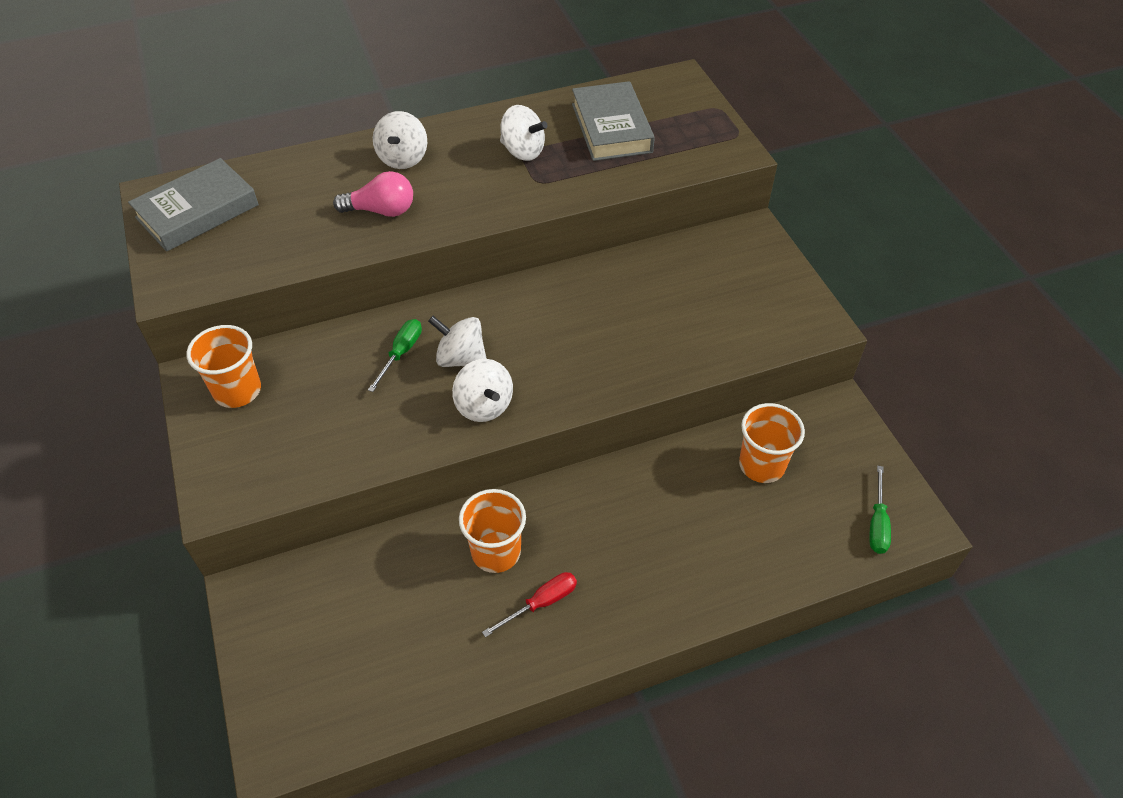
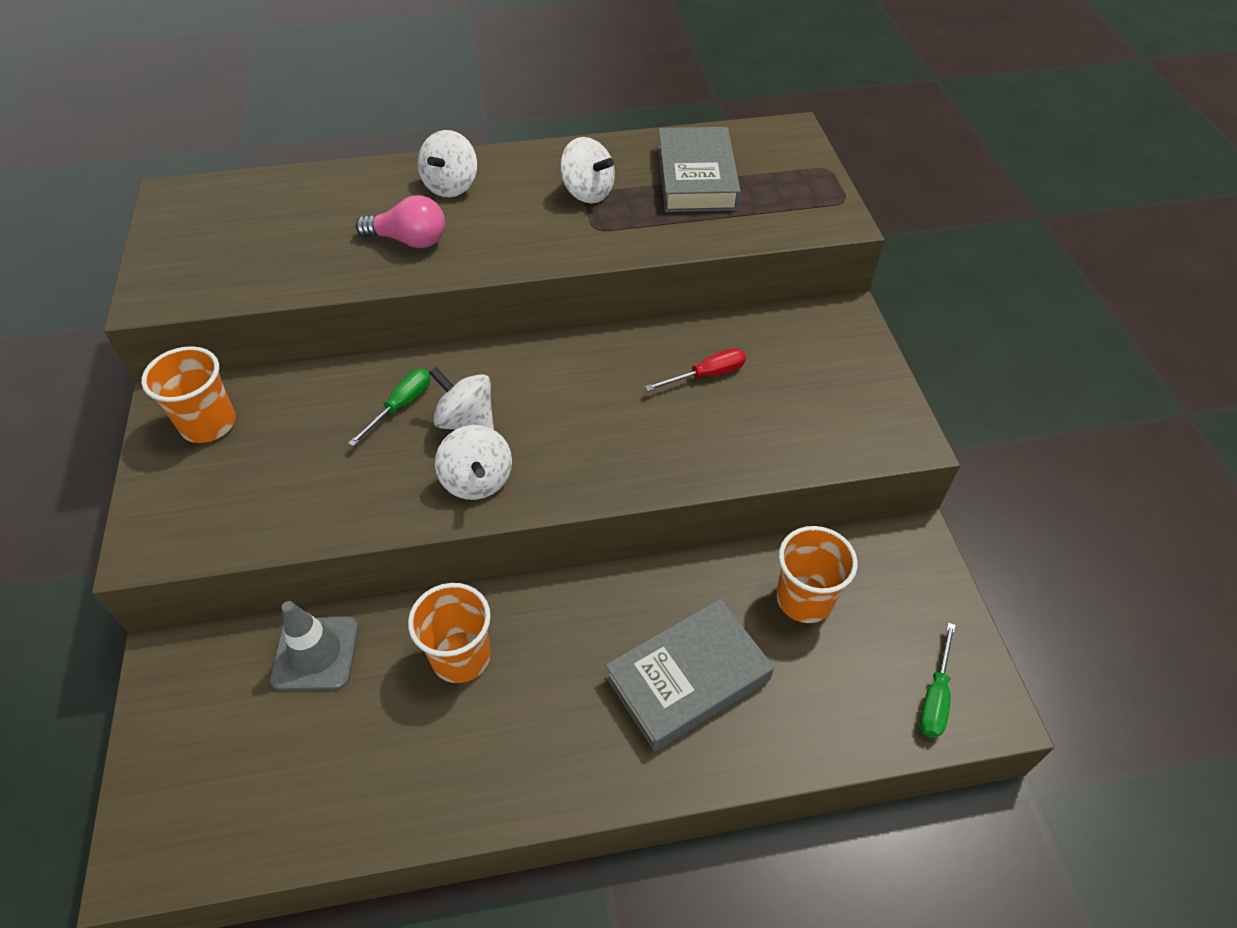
camera: 10 degrees right, 0 degrees up
(197, 211) = (211, 218): grey book -> grey book (688, 678)
(373, 568) = (315, 653): none -> grey traffic cone
(541, 603) = (498, 730): red screwdriver -> red screwdriver (707, 375)

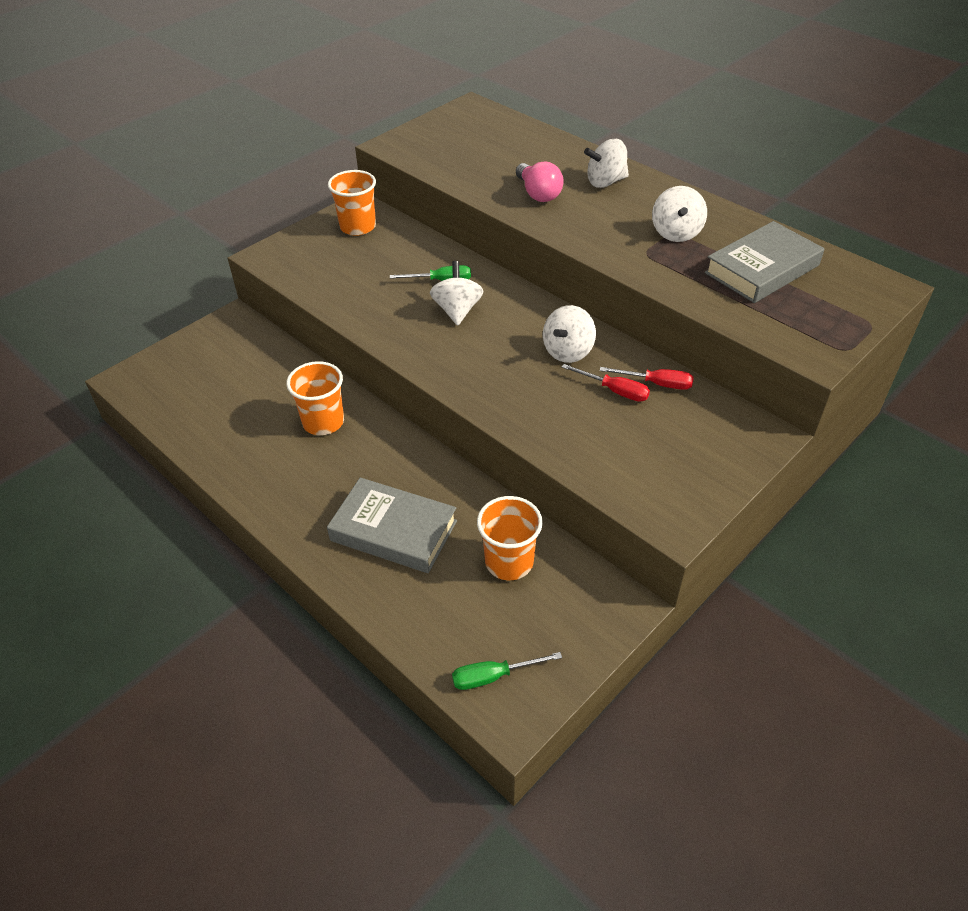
camera: 55 degrees right, 5 degrees down
(315, 653) = (279, 366): grey traffic cone -> none
(477, 481) = (418, 339): white spinning top -> white spinning top (568, 351)
(724, 341) = (657, 384): none -> red screwdriver

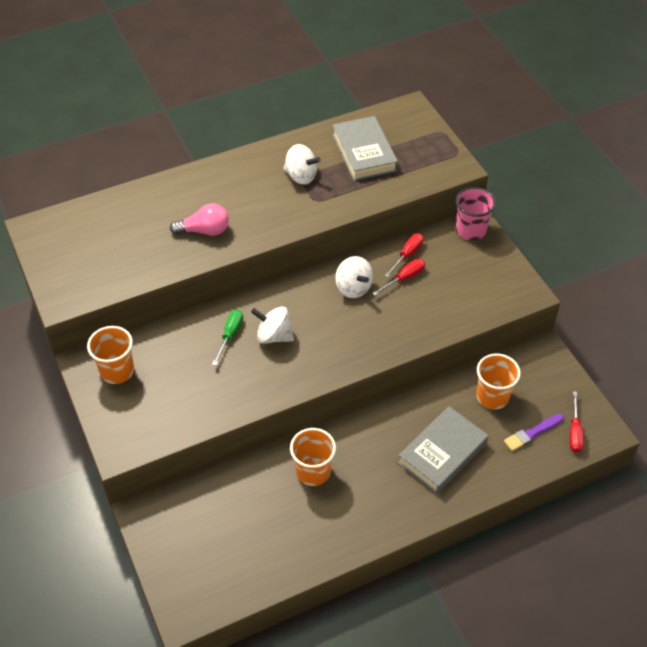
camera: 70 degrees left, 5 degrees up
(468, 623) = (532, 433): none -> purple brush
(493, 676) = (574, 432): green screwdriver -> red screwdriver
(605, 182) = (213, 188): white spinning top -> none
(749, 434) = (470, 230): none -> pink cup

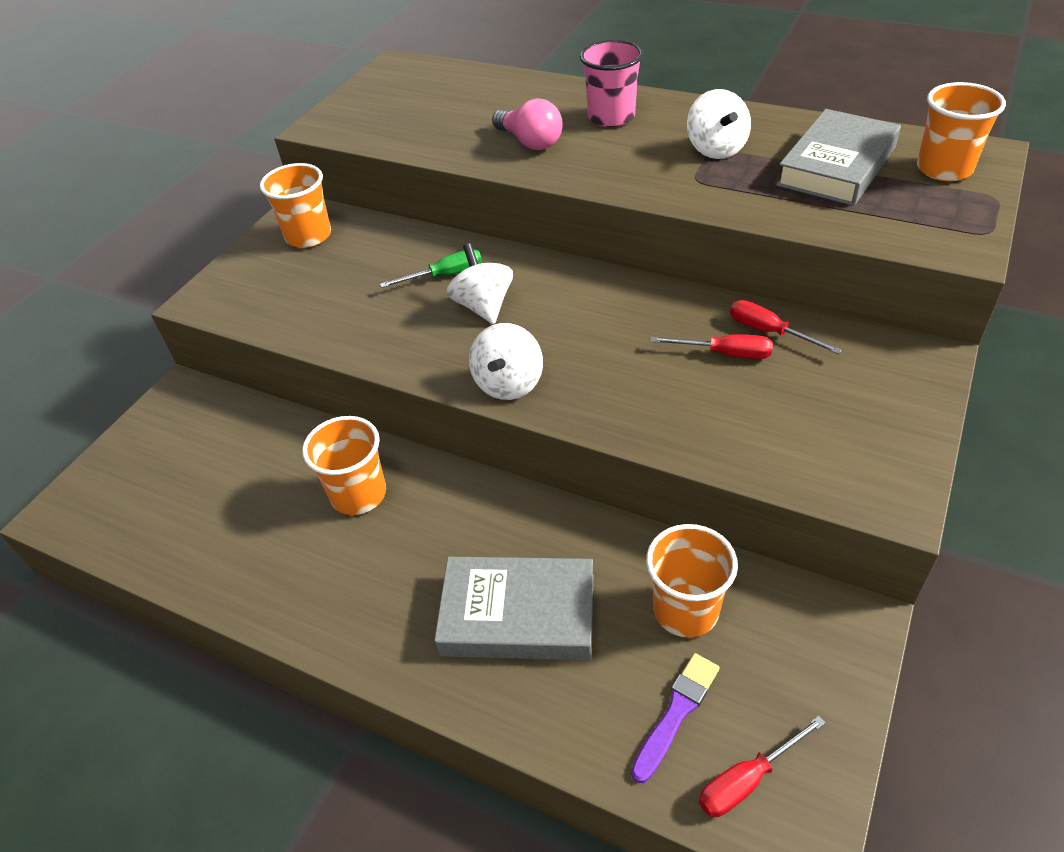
camera: 55 degrees right, 5 degrees down
(353, 288) = (644, 321): white spinning top -> white spinning top (508, 383)
(406, 127) = (944, 169): none -> orange cup
(407, 254) = (769, 332): red screwdriver -> red screwdriver turned 135 degrees counterclockwise
(470, 230) = (908, 362): pink cup -> pink cup (611, 117)
(532, 433) = (676, 713): purple brush -> purple brush turned 105 degrees clockwise

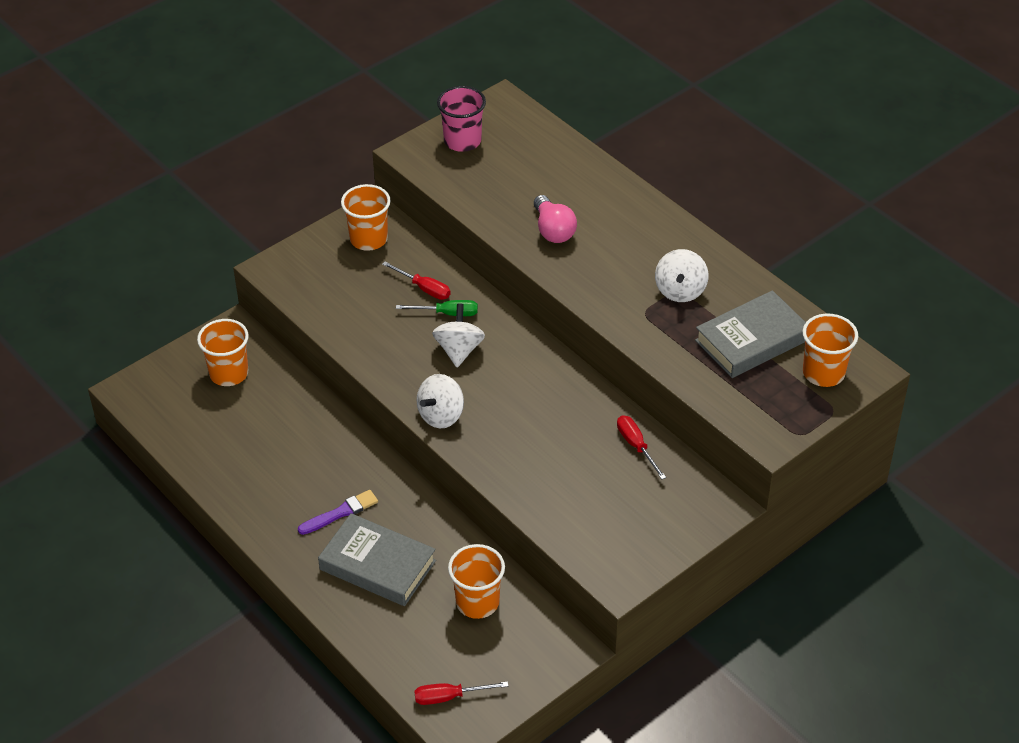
camera: 20 degrees right, 0 degrees up
(358, 494) = (320, 452): orange cup -> orange cup (229, 373)
(611, 117) = (628, 229): pink cup -> pink cup (462, 141)
(676, 713) = (434, 651): purple brush -> purple brush (340, 513)
(725, 354) = (595, 450): red screwdriver -> red screwdriver (424, 288)

